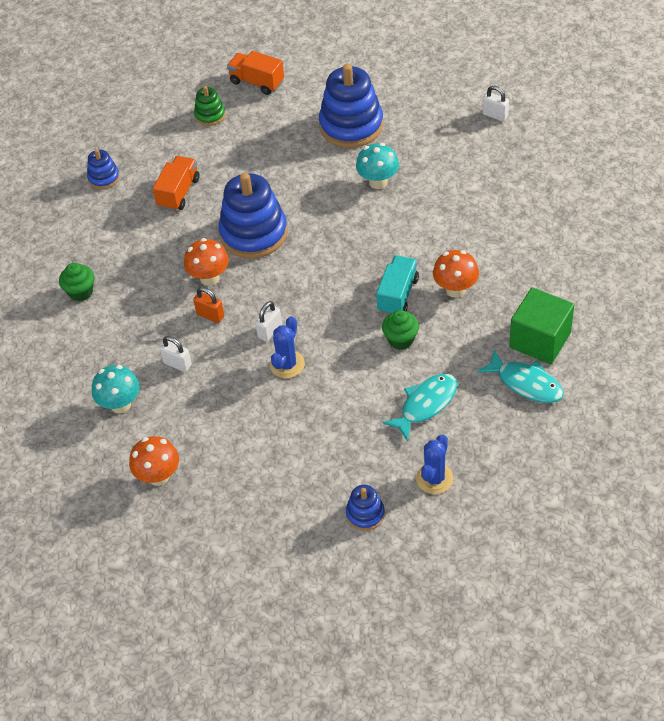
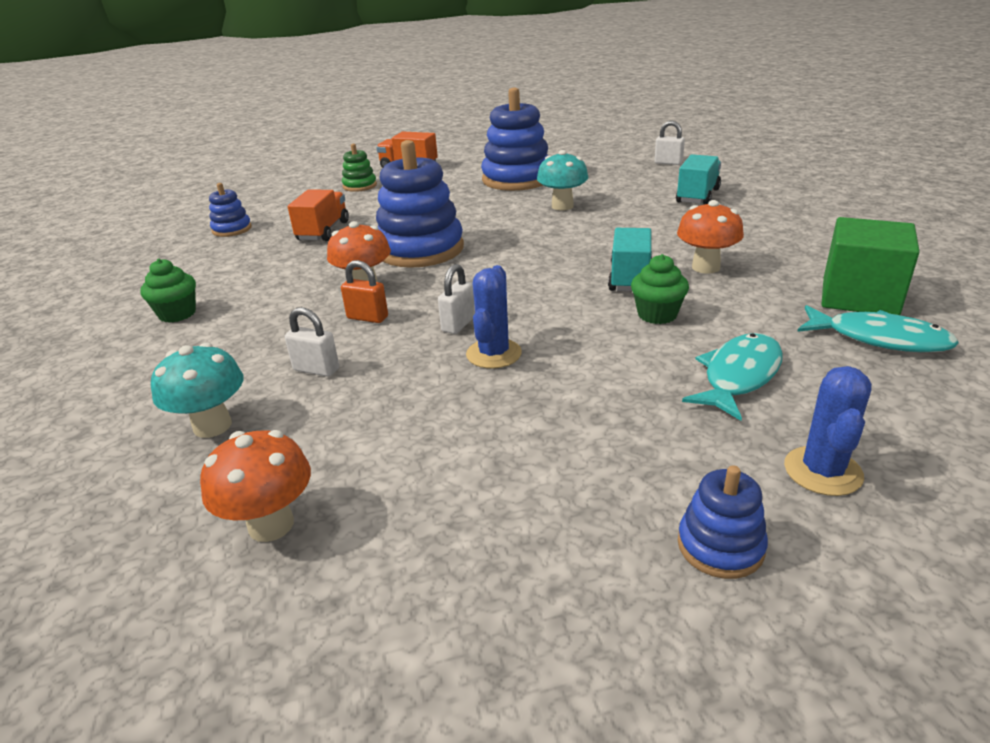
camera: 10 degrees left, 20 degrees down
(494, 183) = (697, 196): none -> turquoise truck

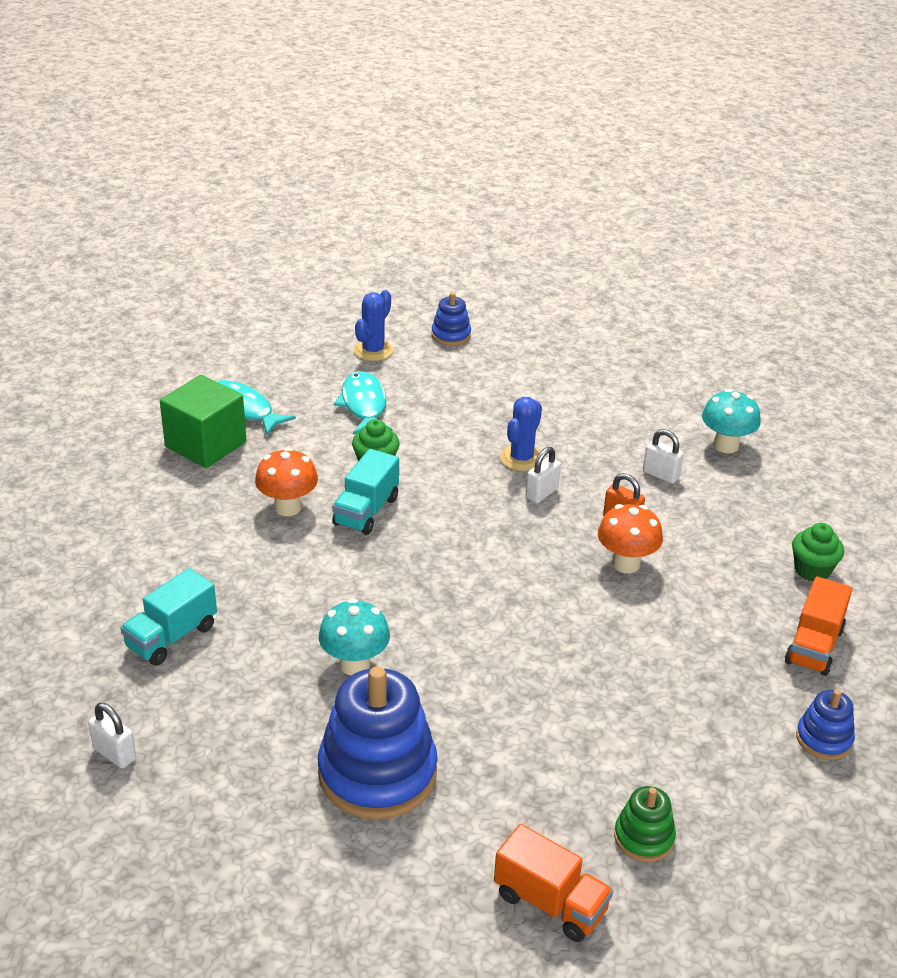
camera: 170 degrees left, 5 degrees up
(271, 525) = (669, 383): orange mushroom -> none
(323, 231) = (687, 694): orange truck -> orange truck (814, 646)
(420, 249) = (561, 614): blue stacking toy -> none
(739, 376) = (364, 405): turquoise fish -> turquoise fish turned 120 degrees clockwise

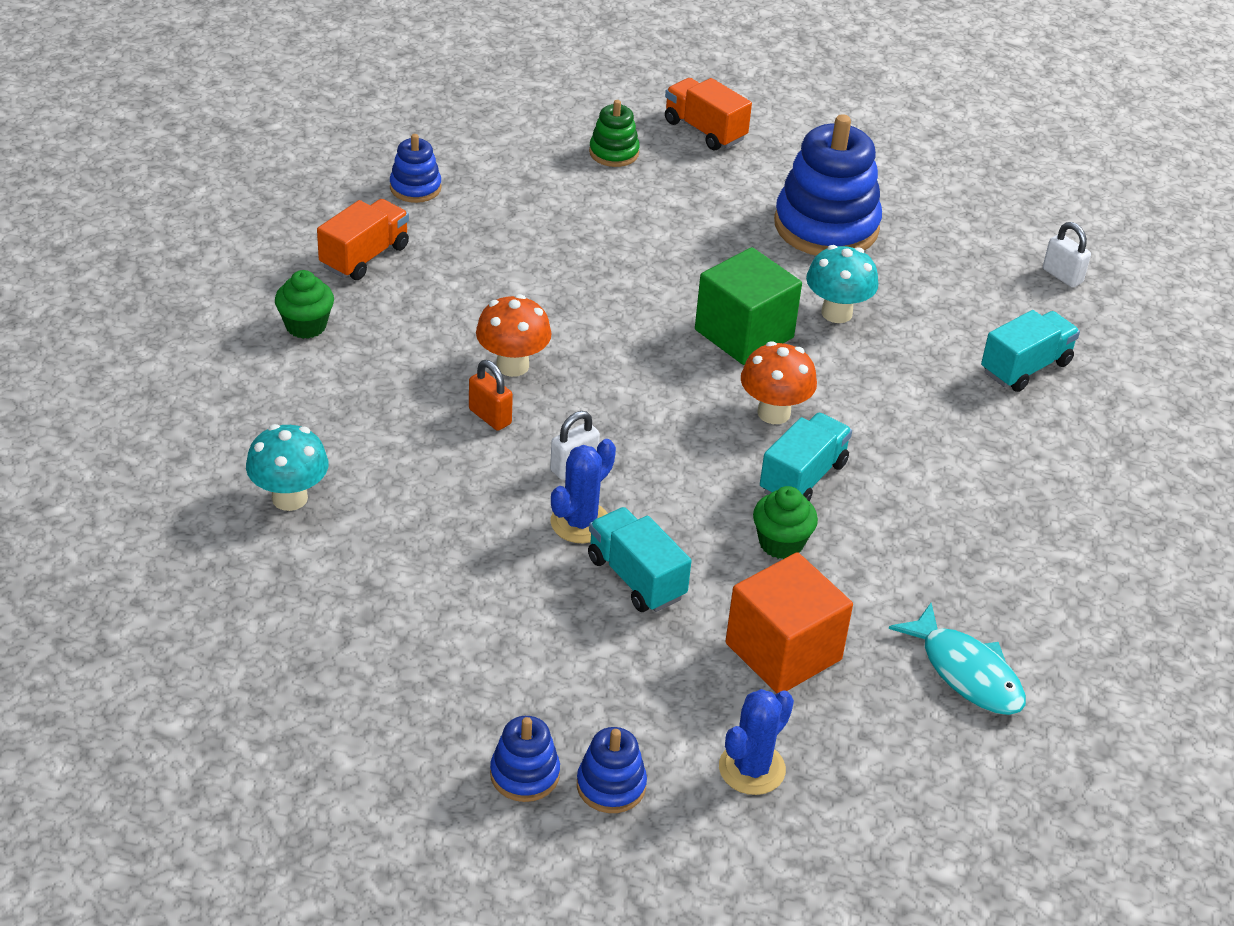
camera: 170 degrees left, 5 degrees up
(206, 444) = (1015, 614): green cube -> green cube (744, 334)
(288, 507) = (901, 498): orange mushroom -> orange mushroom (773, 413)
(364, 405) = (783, 651): turquoise fish -> orange cube
(471, 431) = (636, 578): none -> turquoise truck
(500, 334) = (524, 774): none -> blue stacking toy
(661, 475) = (406, 468): white padlock -> none

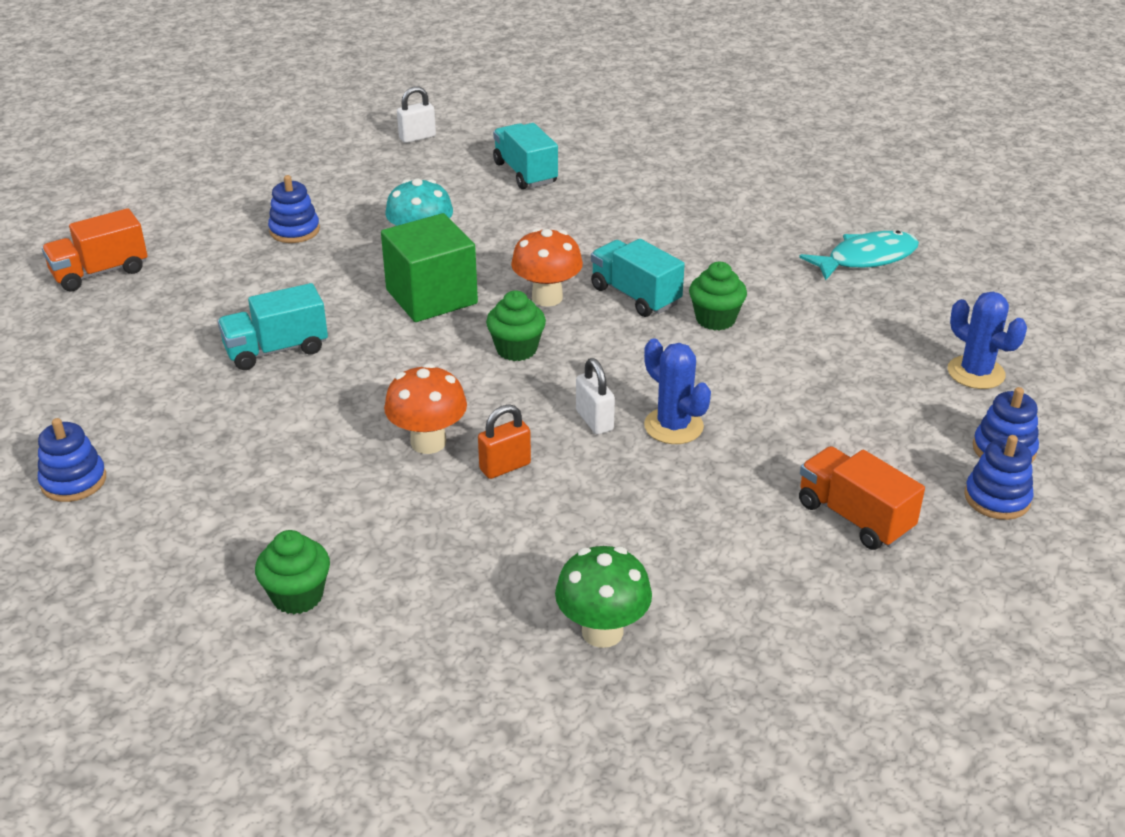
camera: 75 degrees left, 5 degrees down
(289, 498) = (602, 632): turquoise mushroom -> green mushroom
(364, 256) = (186, 535): orange truck -> orange truck (854, 517)
(614, 153) = (100, 332): green stacking toy -> none
(636, 578) = (751, 403): turquoise truck -> turquoise truck (276, 350)
(674, 402) = (516, 349): none -> green cupcake
(783, 651) = (844, 338): orange cube -> none
(826, 226) = (294, 230): blue stacking toy -> blue stacking toy, size x0.49

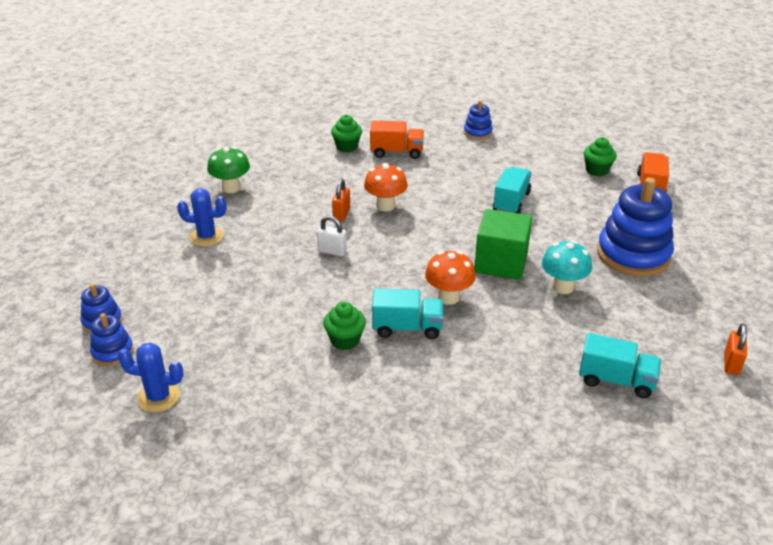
camera: 135 degrees right, 0 degrees up
(294, 230) = (633, 255): blue stacking toy -> blue stacking toy, size x2.04
(417, 137) = (731, 364): white padlock -> orange padlock
(516, 349) = (417, 262): green cupcake -> green cupcake (597, 170)
(673, 426) = (294, 269): blue cactus -> blue cactus (206, 237)
(854, 517) = (168, 275): orange truck -> orange truck (396, 152)
(866, 258) = (305, 457): turquoise fish -> none

